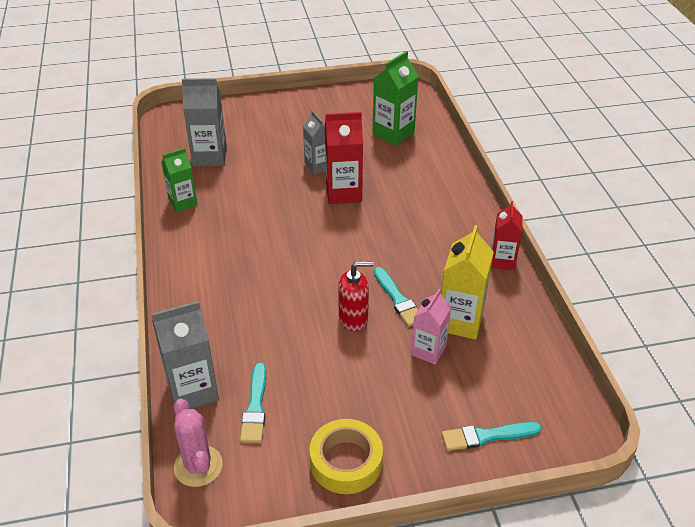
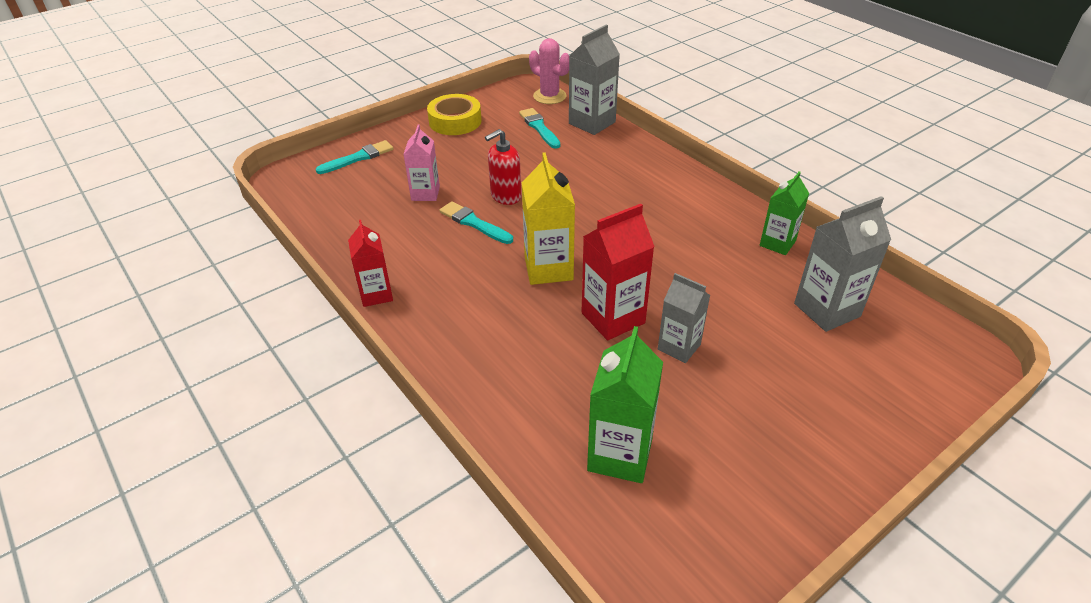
camera: 155 degrees right, 0 degrees up
(460, 321) = (405, 223): yellow carton -> yellow carton (548, 268)

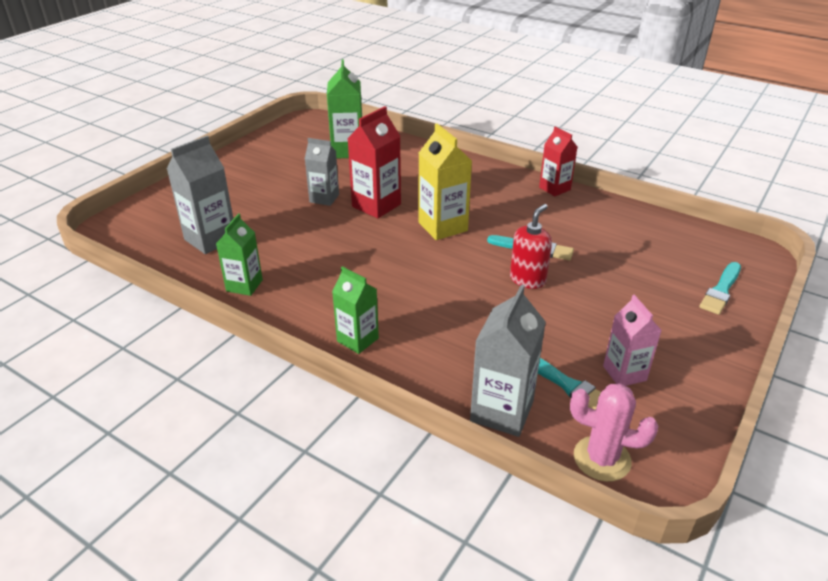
camera: 160 degrees right, 5 degrees down
(425, 193) = (606, 266): pink carton -> pink carton (624, 373)
(455, 121) = (682, 369): yellow tape -> none
(676, 178) = (357, 340): none -> green carton

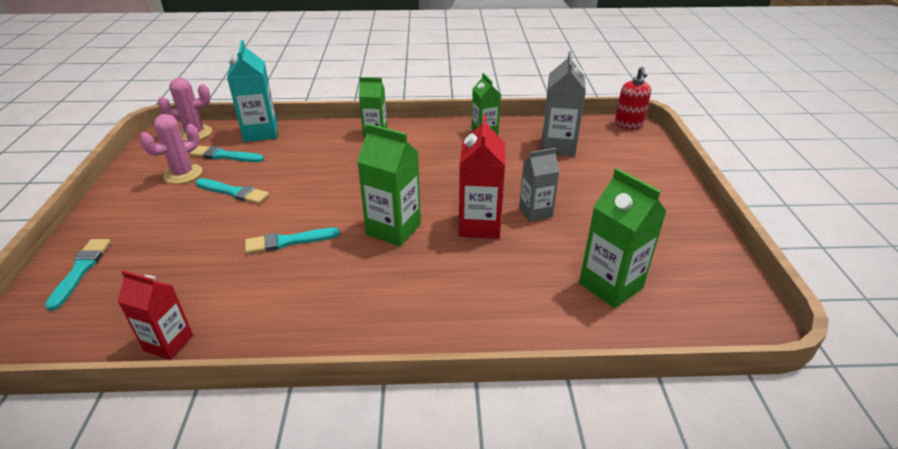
camera: 145 degrees right, 0 degrees up
(442, 227) = (393, 229): yellow carton -> green carton
(502, 411) = (261, 132): grey carton -> turquoise carton
(527, 279) = (280, 210): red soap dispenser -> red soap dispenser (628, 124)
(554, 188) = (300, 343): red carton -> red carton (169, 343)
(567, 319) = (234, 192): none -> turquoise brush
(624, 373) = (183, 174): pink carton -> pink cactus

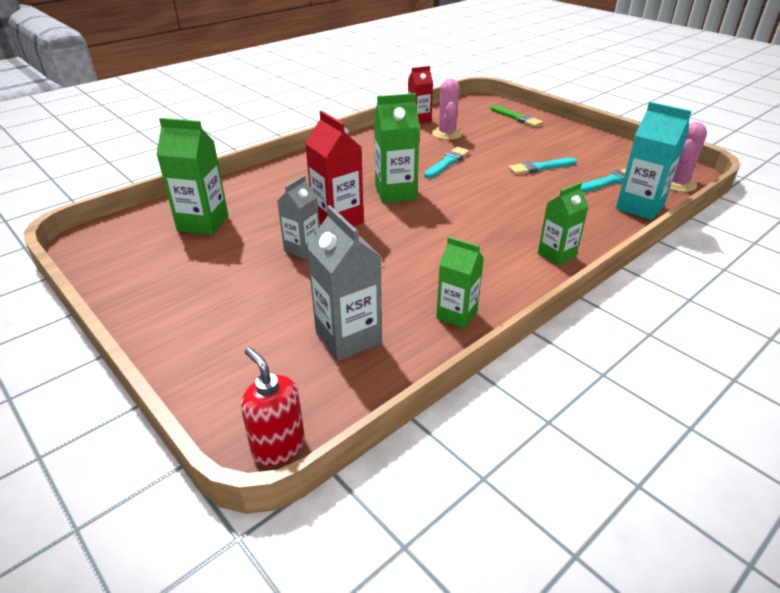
camera: 140 degrees right, 0 degrees up
(81, 270) = (517, 118): turquoise brush -> green brush
(183, 174) = (598, 162): pink cactus -> pink cactus (447, 134)

